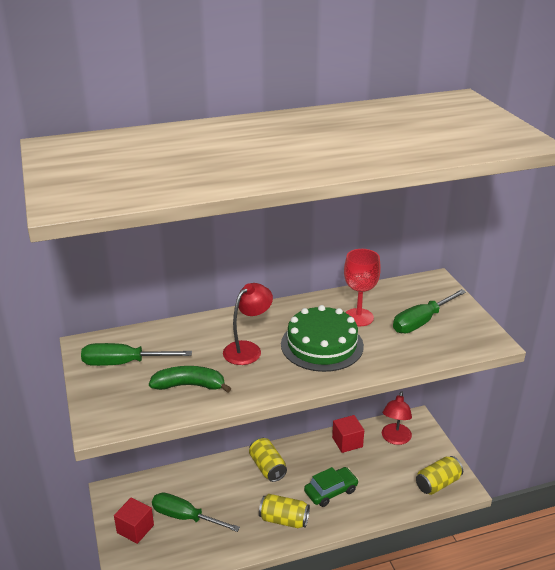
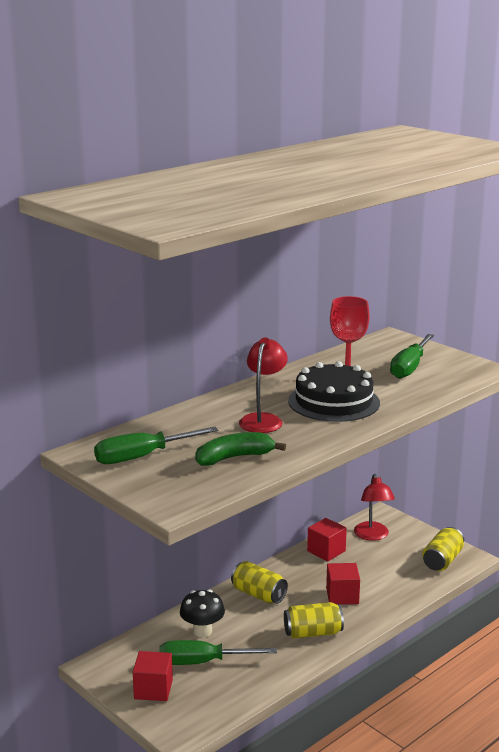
camera: 25 degrees left, 10 degrees down
(204, 487) = (202, 631): none -> black mushroom
(322, 345) = (333, 402): green cake -> black cake
(331, 491) = (342, 596): green car -> red cube

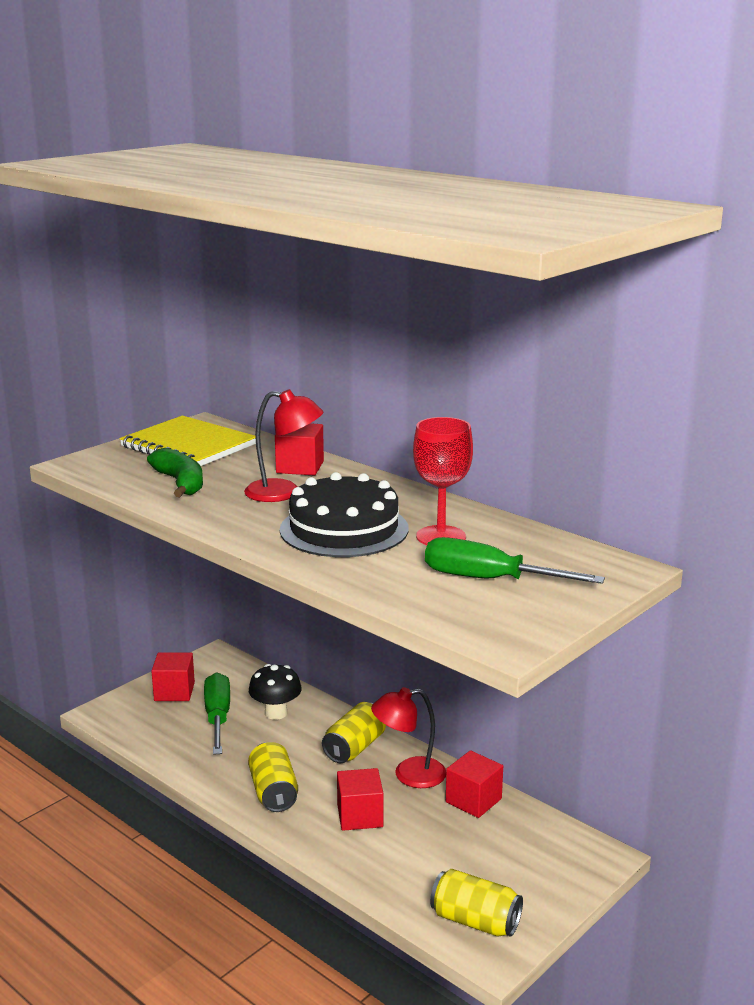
camera: 85 degrees right, 0 degrees up
(141, 457) = (188, 446): green screwdriver -> yellow notebook
(209, 413) = (300, 467): none -> red cube
(373, 536) = (530, 846): red lamp -> red lamp (409, 774)

